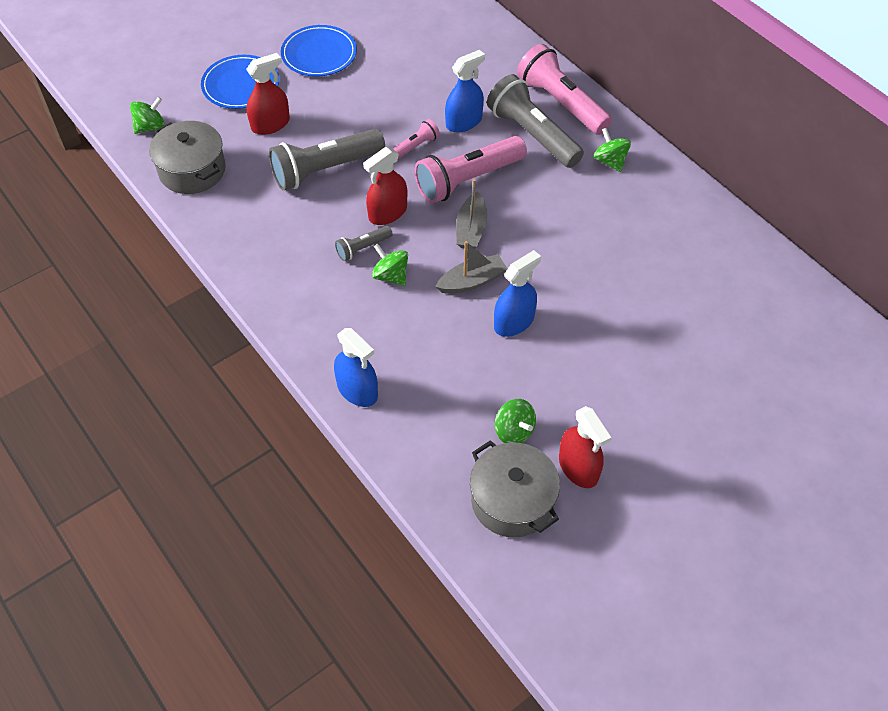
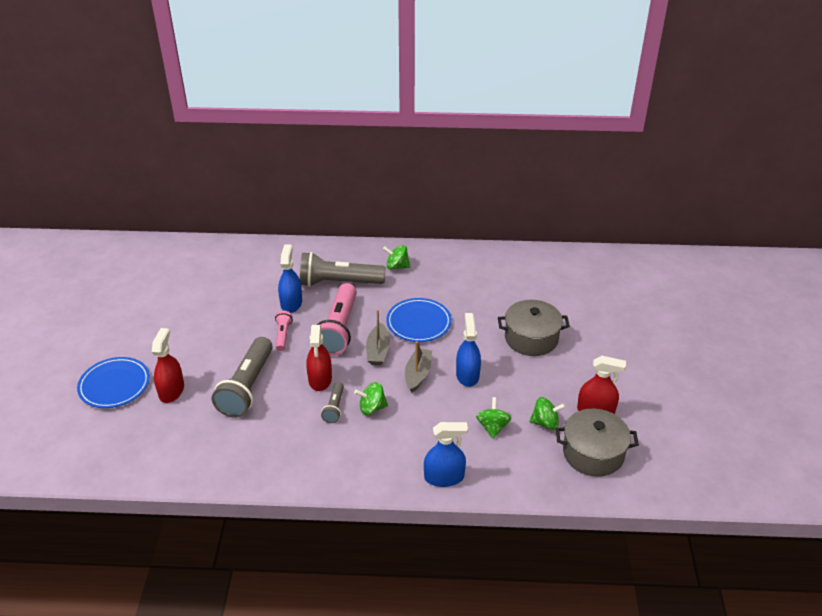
camera: 50 degrees left, 15 degrees down
(150, 127) = (84, 456): green spinning top -> green spinning top (492, 427)
(192, 170) = (157, 455): grey pot -> grey pot (531, 338)
(319, 54) = (143, 331): blue plate -> blue plate (419, 322)
(471, 229) = (378, 351): grey boat -> grey boat turned 45 degrees clockwise
(561, 103) = (330, 257): pink flashlight -> none

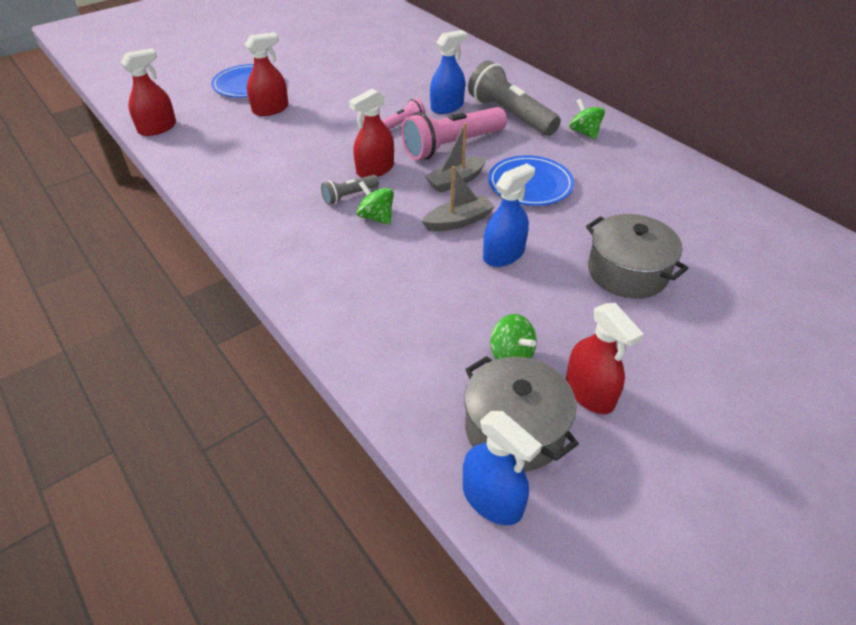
camera: 50 degrees right, 5 degrees up
(109, 469) = (157, 128): none -> red spray bottle
(247, 387) = (318, 139): grey flashlight -> none
(444, 477) = (335, 316): blue spray bottle -> blue spray bottle (492, 499)
(492, 427) = (451, 314): green spinning top -> none

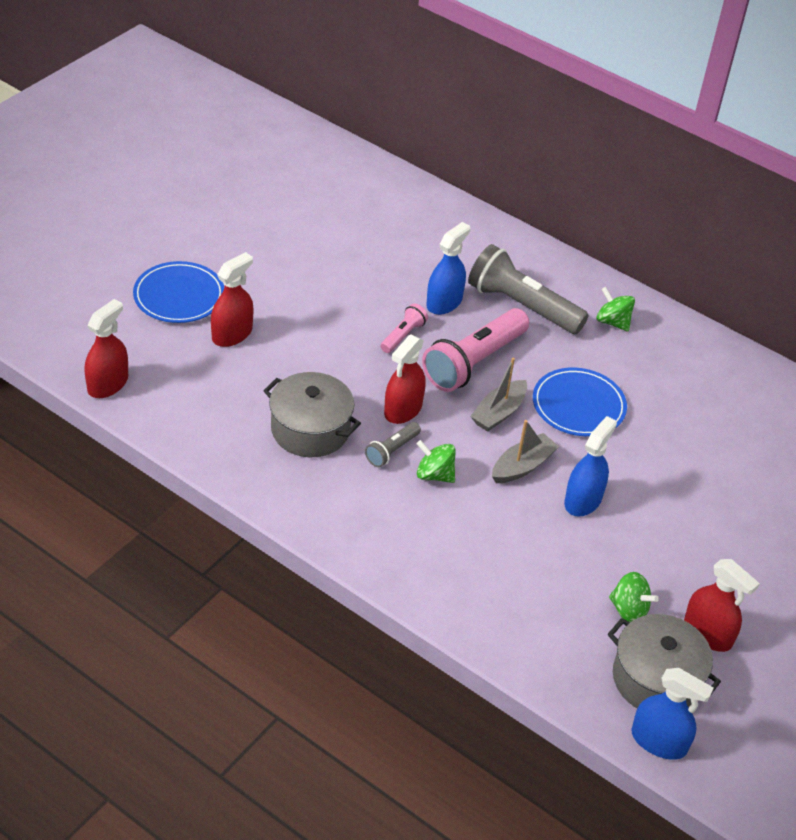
camera: 20 degrees left, 0 degrees up
(627, 272) = (706, 501): grey pot -> grey pot (310, 429)

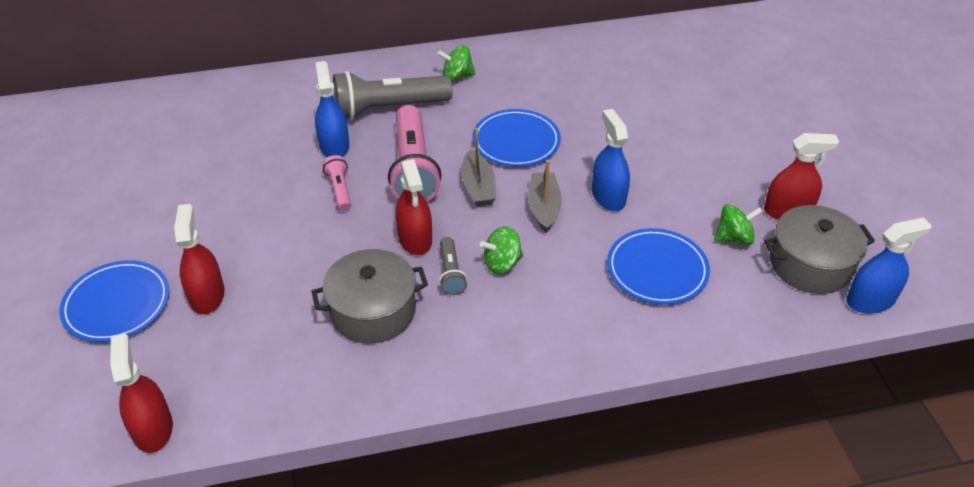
camera: 45 degrees left, 0 degrees up
(534, 575) = (657, 269): none -> blue plate

